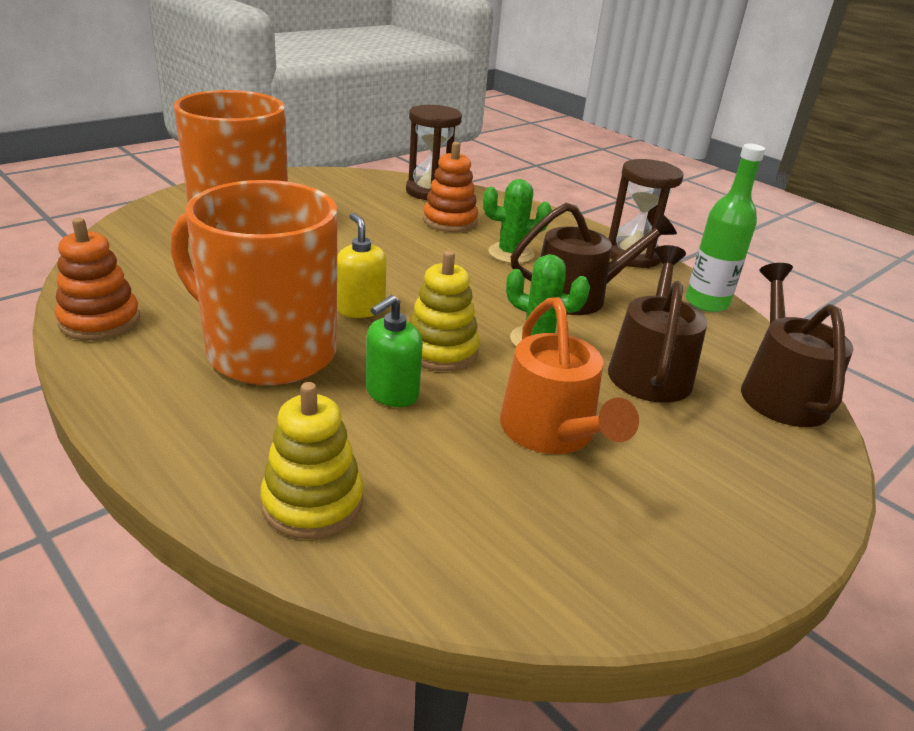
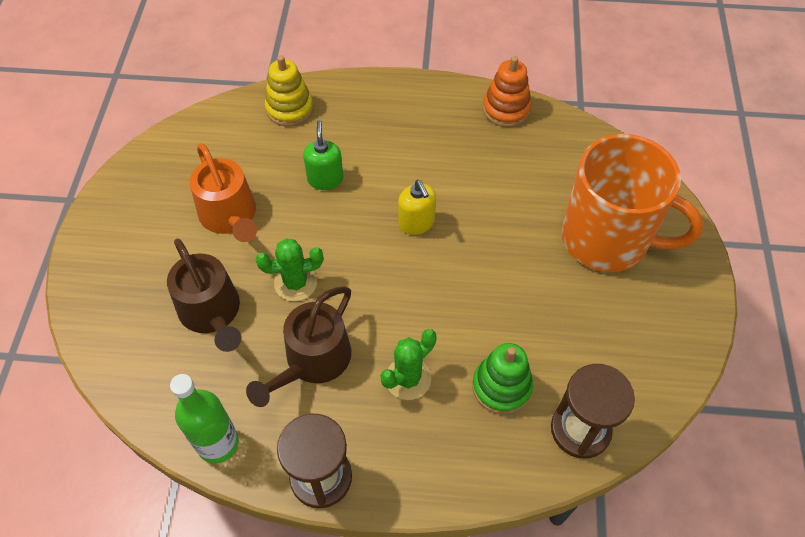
camera: 140 degrees right, 25 degrees up
(268, 351) = (411, 156): orange mug -> none
(360, 309) = (416, 223): yellow soap dispenser -> yellow soap dispenser turned 45 degrees clockwise
(441, 351) = (336, 227): yellow stacking toy -> none
(450, 221) = (501, 387): orange stacking toy -> green stacking toy
(552, 432) = (230, 216): orange watering can -> orange watering can turned 150 degrees counterclockwise
(780, 391) = (122, 359): brown watering can -> none

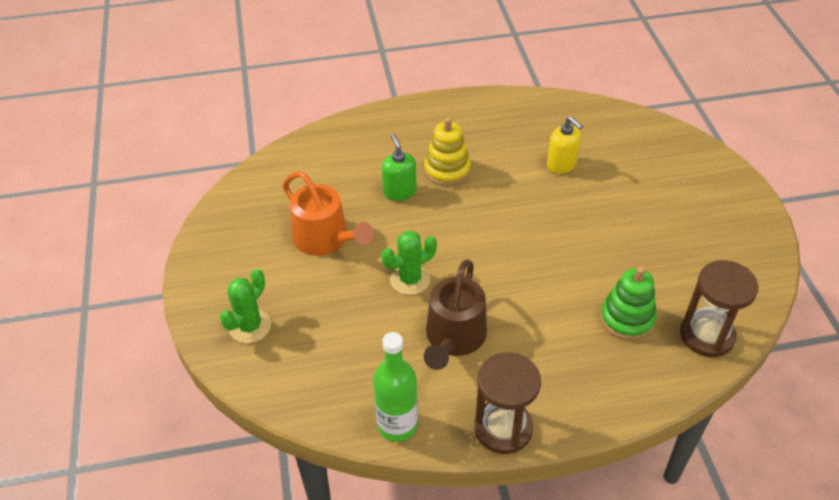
camera: 15 degrees left, 10 degrees down
(212, 312) = (343, 320): brown watering can -> none
(289, 109) = (341, 142): yellow stacking toy -> yellow stacking toy (447, 170)
(408, 379) = (544, 332): green cactus -> green cactus (250, 326)
(416, 223) = (496, 209): yellow soap dispenser -> yellow soap dispenser (561, 165)
(506, 109) = (534, 106): orange stacking toy -> none
(607, 239) = (662, 186): orange mug -> none

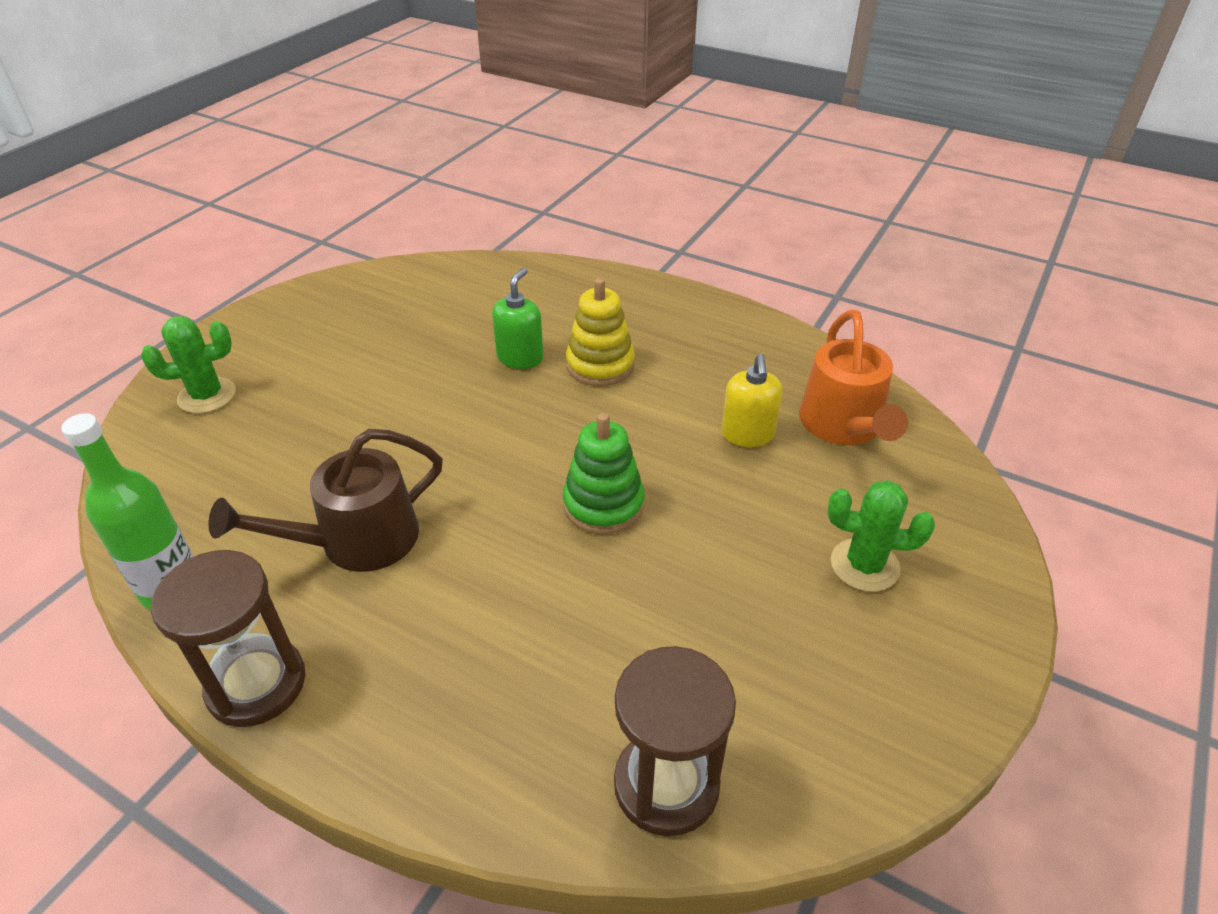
camera: 40 degrees right, 5 degrees down
(325, 239) = (385, 360): orange watering can -> orange watering can (843, 425)
(410, 279) = (404, 449): green cactus -> green cactus (864, 565)
(627, 319) = (582, 672): green stacking toy -> green stacking toy (603, 504)

